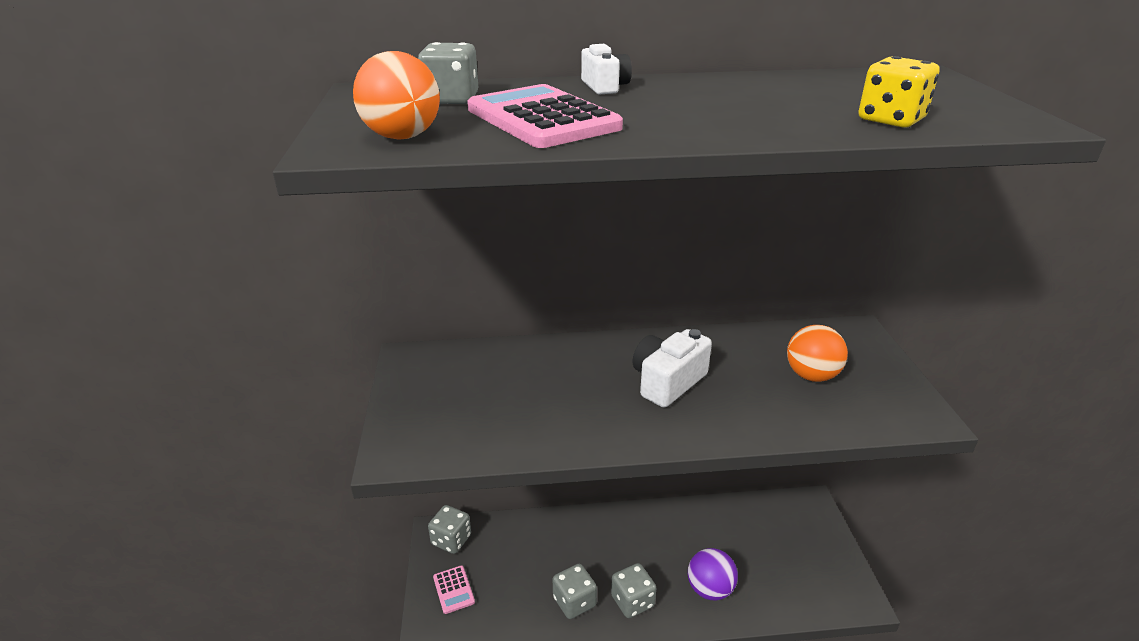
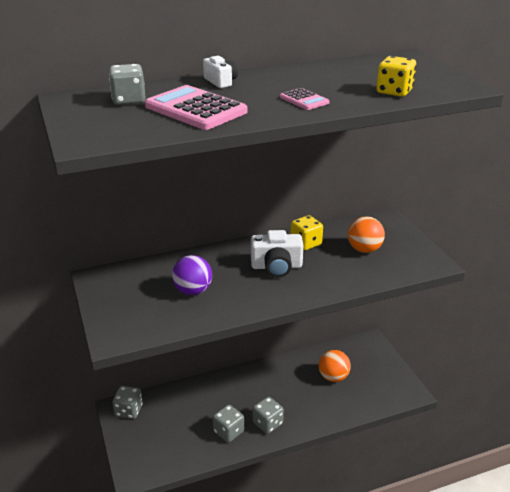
camera: 15 degrees left, 0 degrees up
(402, 137) = (118, 130): orange ball -> orange ball (333, 377)
(453, 590) = (141, 441): pink calculator -> pink calculator (304, 100)
(667, 382) = (276, 267): white camera -> white camera turned 120 degrees counterclockwise
(709, 589) = (316, 406): purple ball -> purple ball (193, 291)
(722, 352) = (306, 243): none -> yellow dice

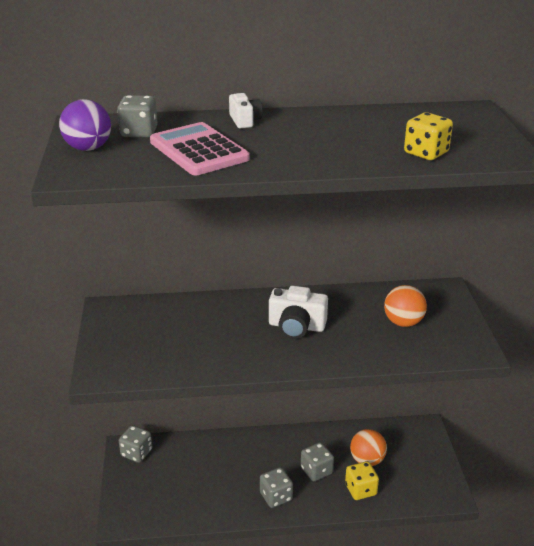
camera: 15 degrees right, 0 degrees up
(193, 291) = (197, 338): purple ball -> purple ball (88, 148)
(228, 431) = (231, 497): grey dice -> grey dice (316, 471)
(304, 100) = (318, 152): pink calculator -> none
(306, 243) = (340, 305): yellow dice -> yellow dice (360, 489)

